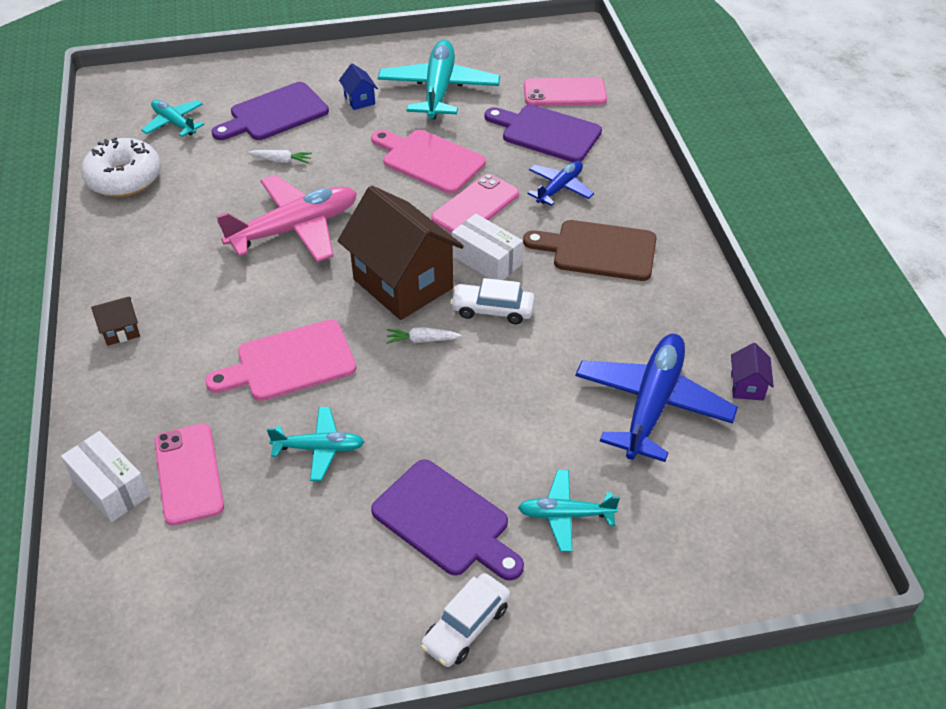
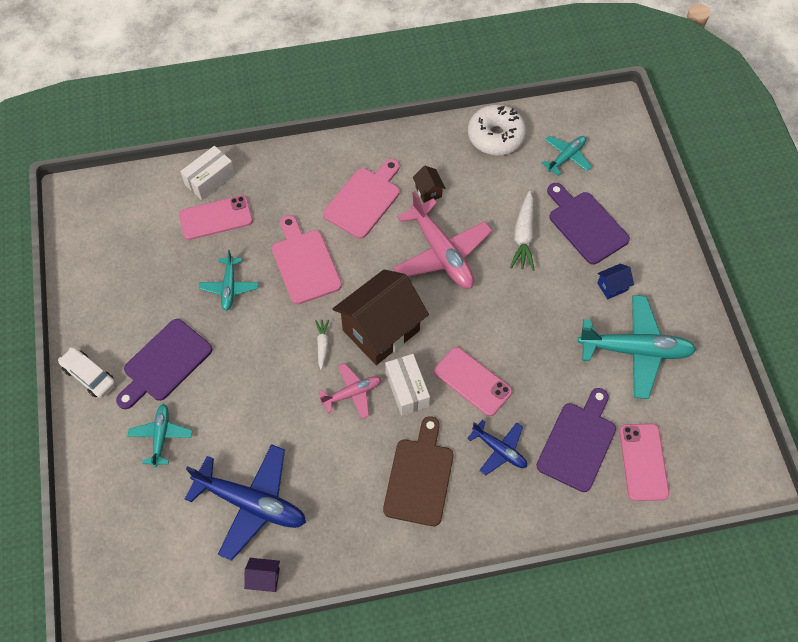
camera: 90 degrees right, 15 degrees up
(121, 331) = (337, 162): brown house -> brown house (428, 191)
(281, 160) = (523, 236): white carrot -> white carrot, size x1.77
(429, 160) = (531, 345): pink cutting board -> pink cutting board (364, 200)
(486, 260) = (407, 389): white box -> white box turned 60 degrees counterclockwise
(492, 310) = (352, 393): white car -> pink plane

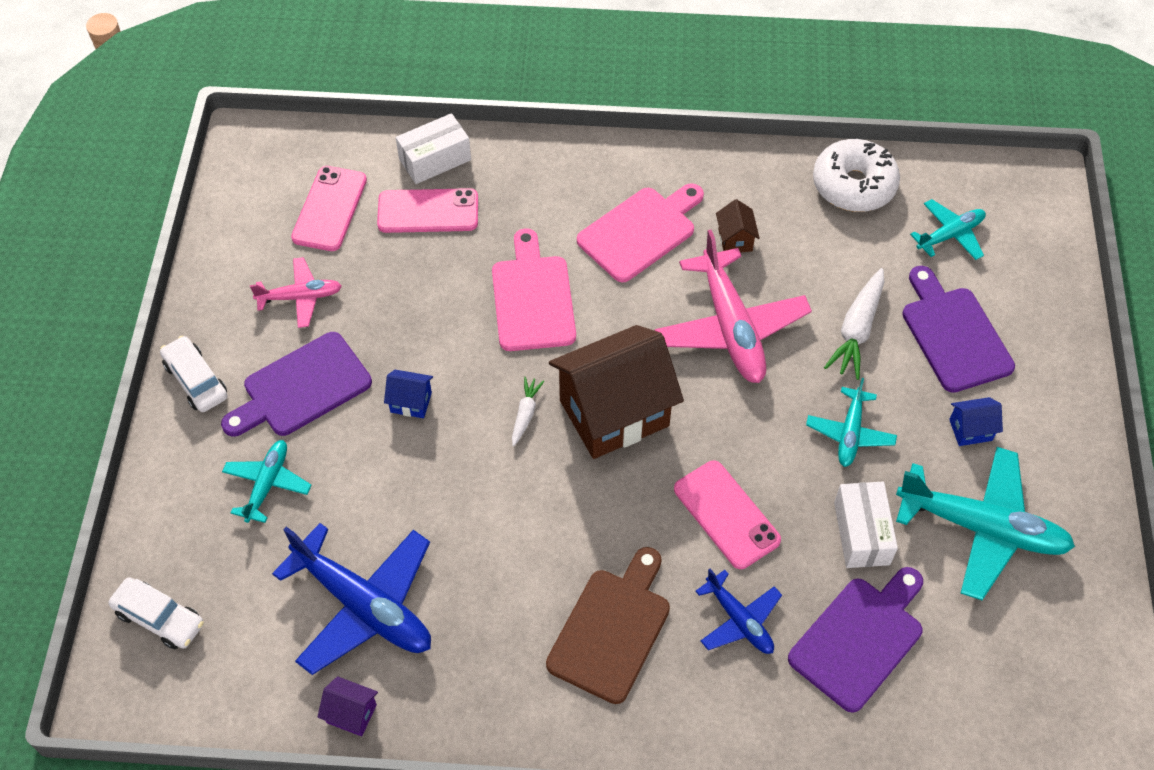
camera: 15 degrees right, 5 degrees down
(114, 548) = (159, 618): none -> white car
(229, 287) = (419, 307): turquoise plane -> turquoise plane (850, 433)
(243, 355) = (411, 402): none -> blue house
(352, 393) = (548, 490): pink plane -> pink plane (300, 297)
(407, 389) = (628, 503): white box -> white box (861, 533)
(643, 462) = (951, 691): pink phone -> pink phone (329, 209)

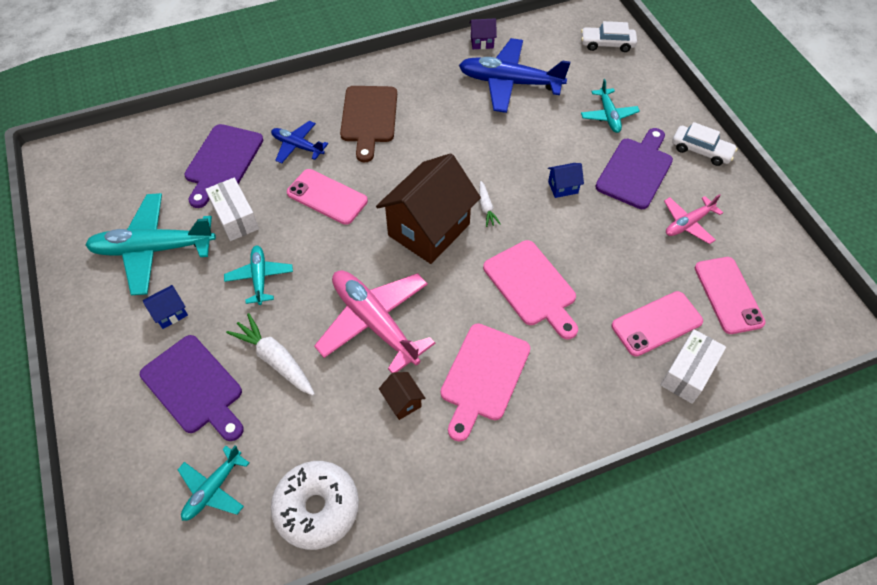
camera: 155 degrees right, 0 degrees up
(857, 330) = (275, 359): white carrot -> white carrot turned 45 degrees counterclockwise

